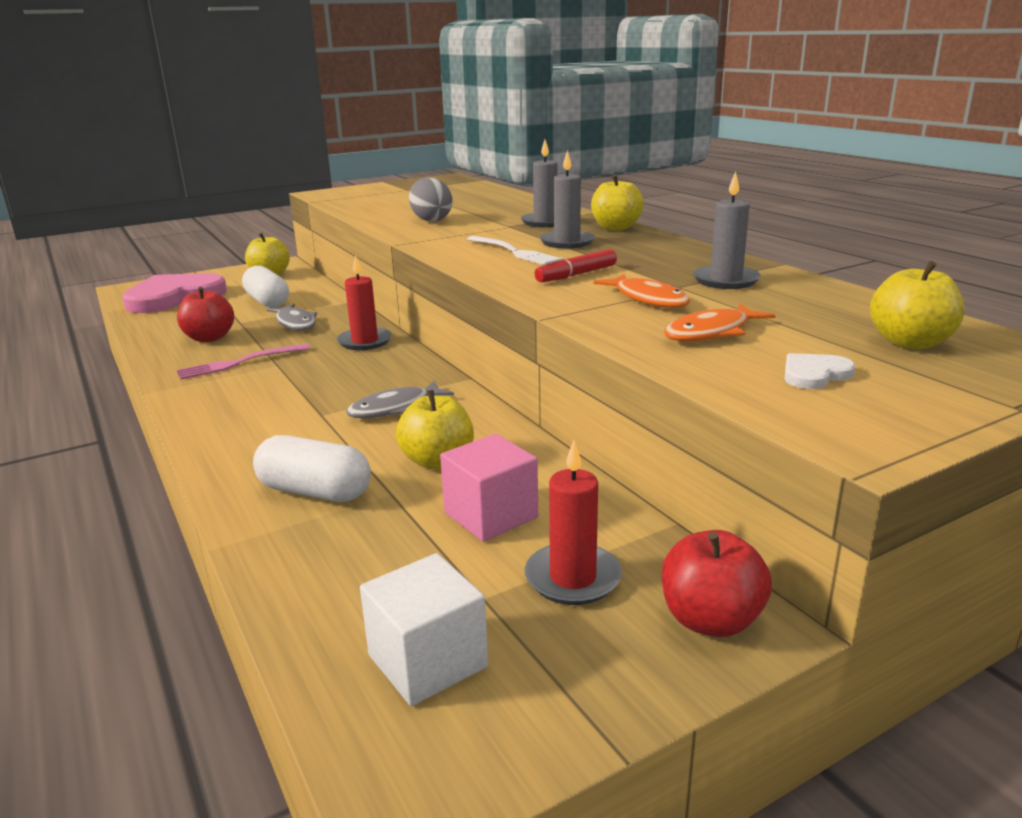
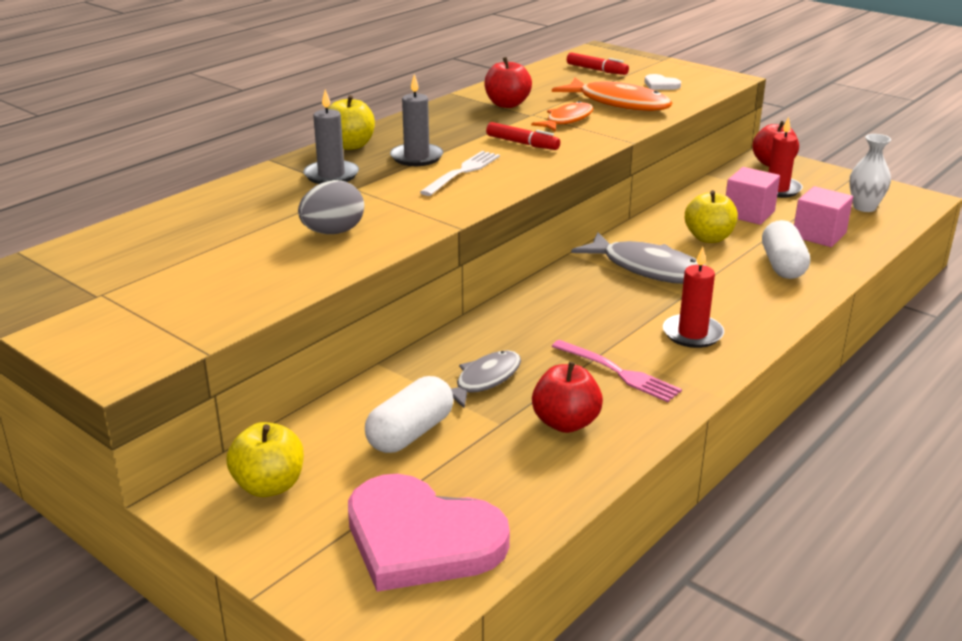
camera: 110 degrees left, 5 degrees up
(365, 341) = (517, 320): red candle -> red candle (692, 334)
(368, 556) = (819, 235): none -> pink cube
(395, 408) = (648, 269): grey fish -> grey fish, size x1.58
(427, 661) = (864, 207): white cube -> white vase
(712, 332) = (618, 103): orange fish -> orange fish, size x1.58
(725, 280) = (507, 104): grey candle -> red apple
(910, 343) = (597, 70): yellow apple -> red marker

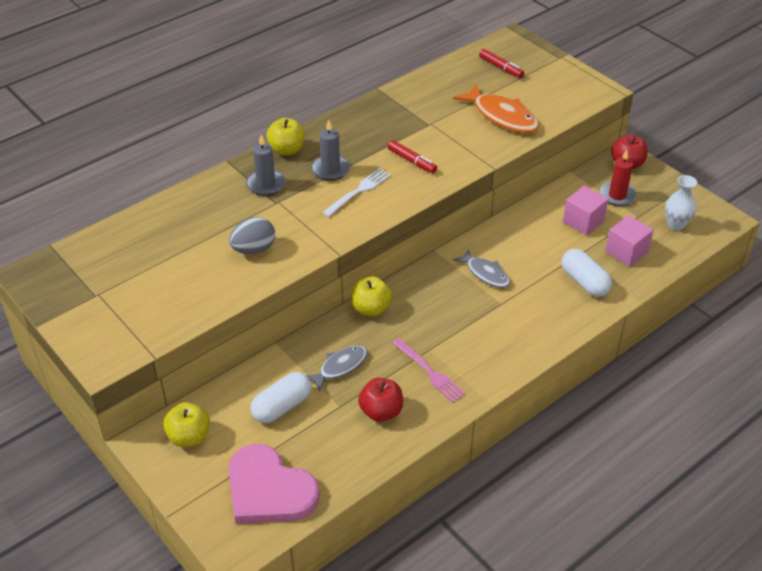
camera: 10 degrees right, 15 degrees up
(507, 104) = (415, 109): red apple -> none
(567, 120) = (454, 134): orange fish -> none
(648, 269) = (485, 273): grey fish -> grey fish, size x0.63
(660, 85) = (544, 94): white heart -> none
(692, 334) = (492, 343): red candle -> none
(708, 238) = (542, 245): yellow apple -> yellow apple (371, 308)
(782, 265) = (584, 282): white capsule -> white capsule turned 45 degrees counterclockwise

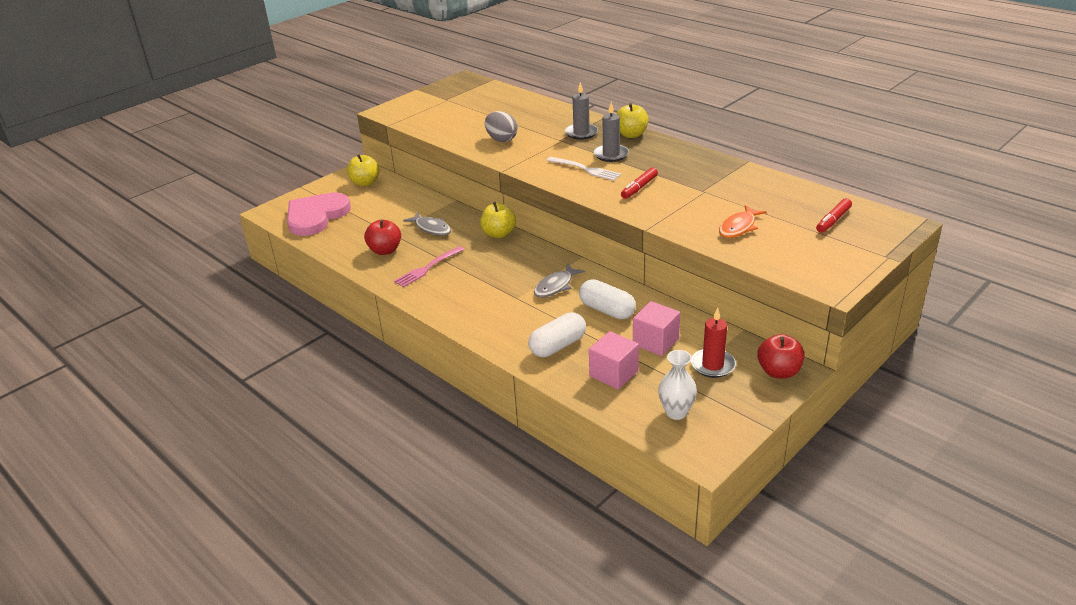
camera: 85 degrees right, 10 degrees down
(282, 406) = (391, 211): white capsule -> white capsule (607, 310)
(502, 116) = (739, 227): orange fish -> orange fish, size x0.63

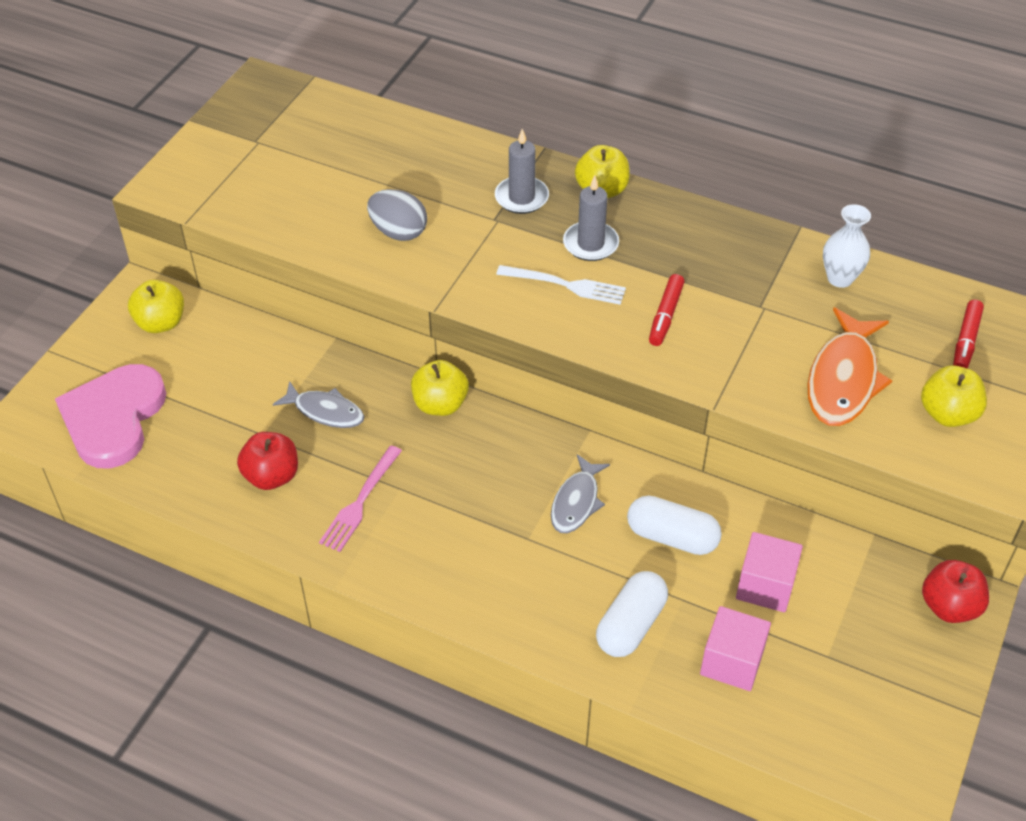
camera: 20 degrees left, 15 degrees up
(676, 412) = (844, 715): white vase -> white vase (840, 278)
(712, 365) = (859, 614): red candle -> none
(739, 227) = (843, 379): orange fish -> orange fish, size x1.58
(802, 251) = (948, 414): none -> yellow apple

